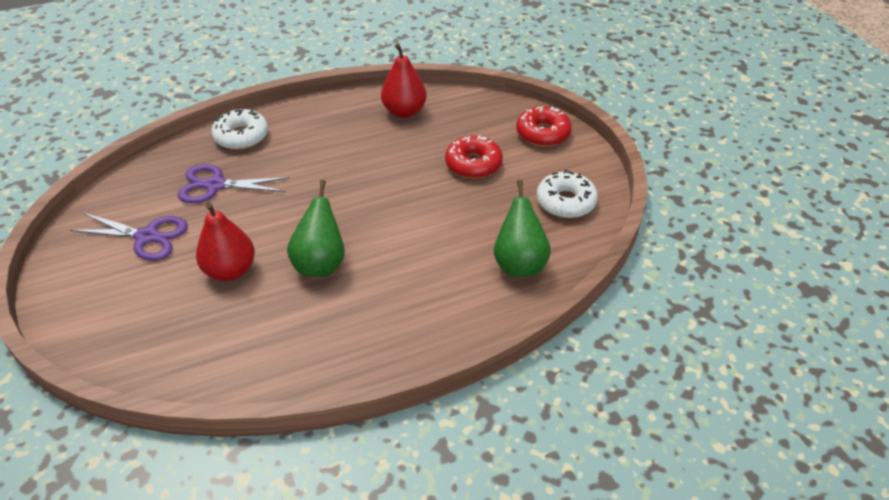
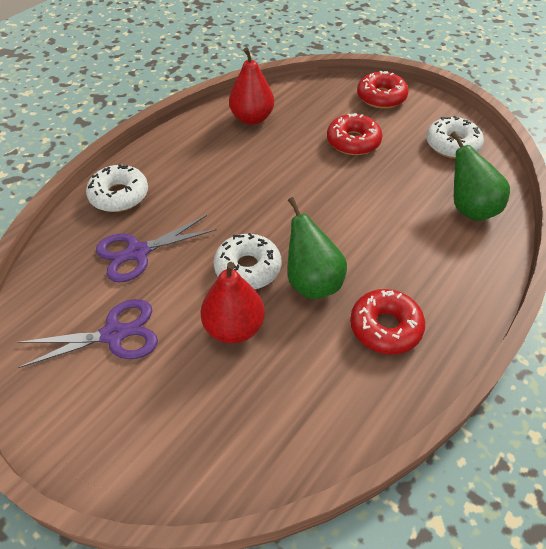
camera: 30 degrees left, 5 degrees up
(282, 231) = (247, 268): none -> white donut
(343, 324) = (385, 327): none -> red donut

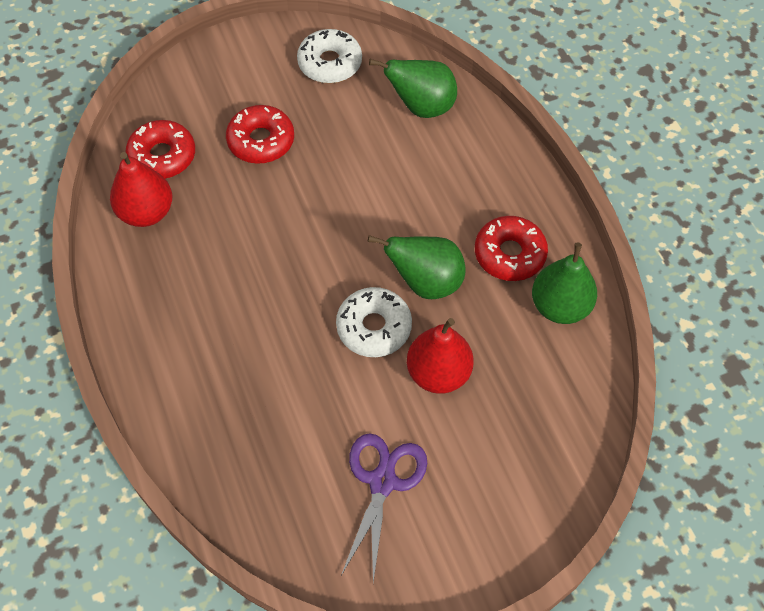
camera: 60 degrees left, 10 degrees up
(119, 195) = (180, 404): white donut -> none
(137, 252) = (285, 419): purple scissors -> none
(363, 390) = (560, 306): none -> green pear
(381, 97) = (209, 74): red donut -> red donut (162, 156)

